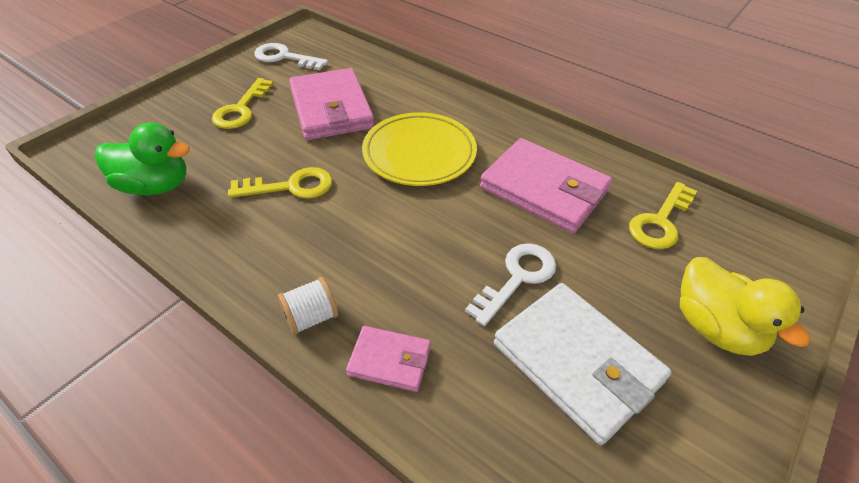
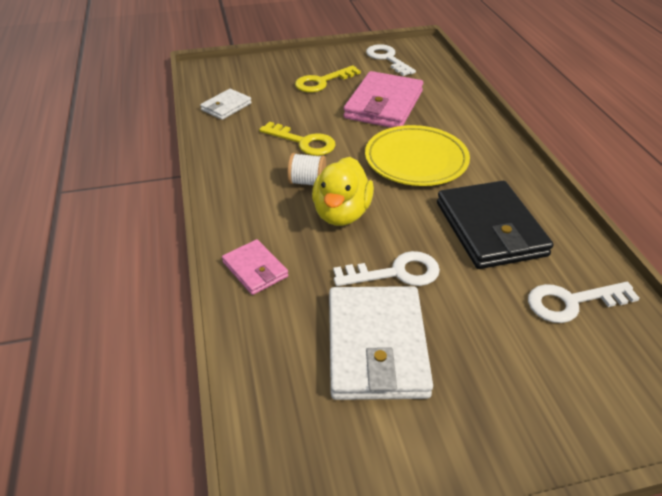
camera: 40 degrees right, 5 degrees down
(155, 186) = (226, 107): green duck -> white wallet
(311, 317) = (236, 221): white spool -> white spool (307, 182)
(544, 189) = (490, 229): pink wallet -> black wallet
(660, 222) = (571, 302): yellow key -> white key
(715, 328) = (523, 397): yellow duck -> yellow duck (341, 214)

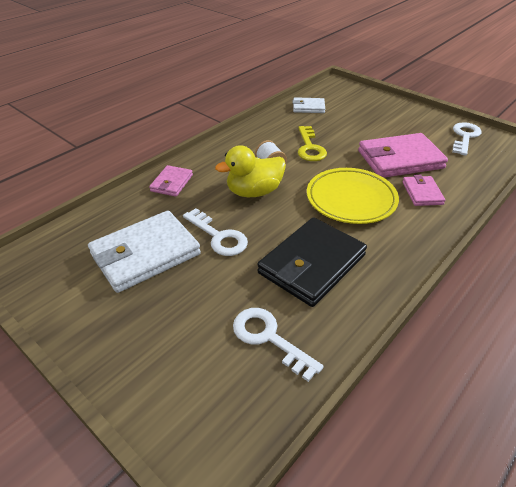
camera: 55 degrees right, 0 degrees up
(322, 82) = (388, 125): yellow key -> none
(444, 120) = (422, 193): none -> pink wallet

